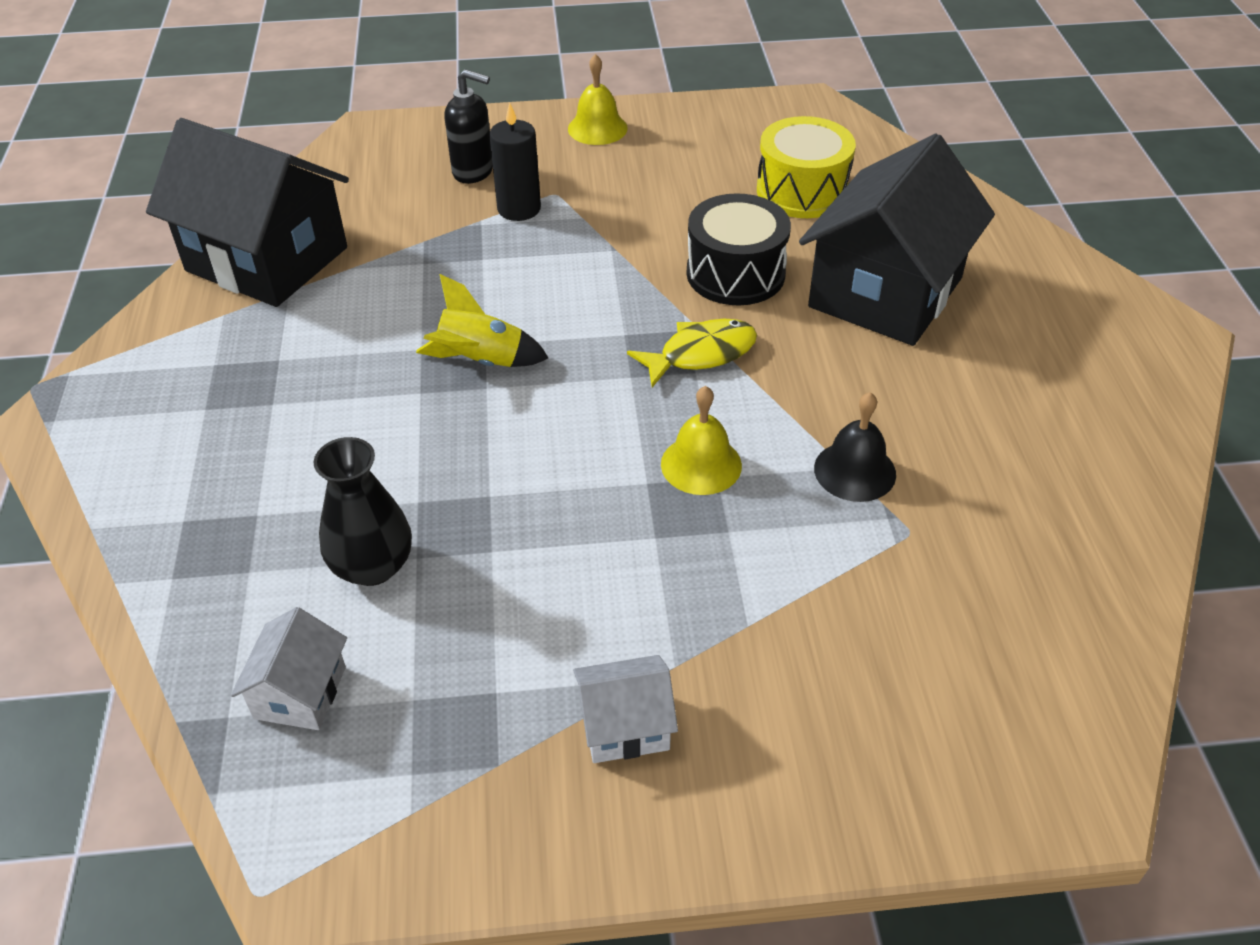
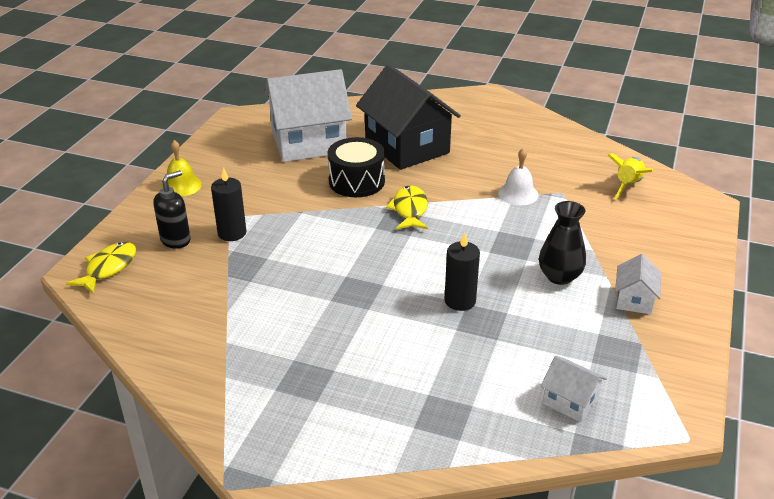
camera: 65 degrees left, 10 degrees down
(267, 259) = (183, 345): black house -> none
(372, 566) = (494, 356): black vase -> black vase (559, 276)
(386, 147) = (108, 268): none -> yellow fish
(481, 361) = (359, 281): yellow rocket -> yellow rocket (628, 185)
(492, 485) = (460, 301): none -> black candle
(701, 464) = (487, 233): yellow bell -> none
(802, 191) = (308, 143): yellow drum -> white house
(855, 471) = (518, 194): black bell -> white bell

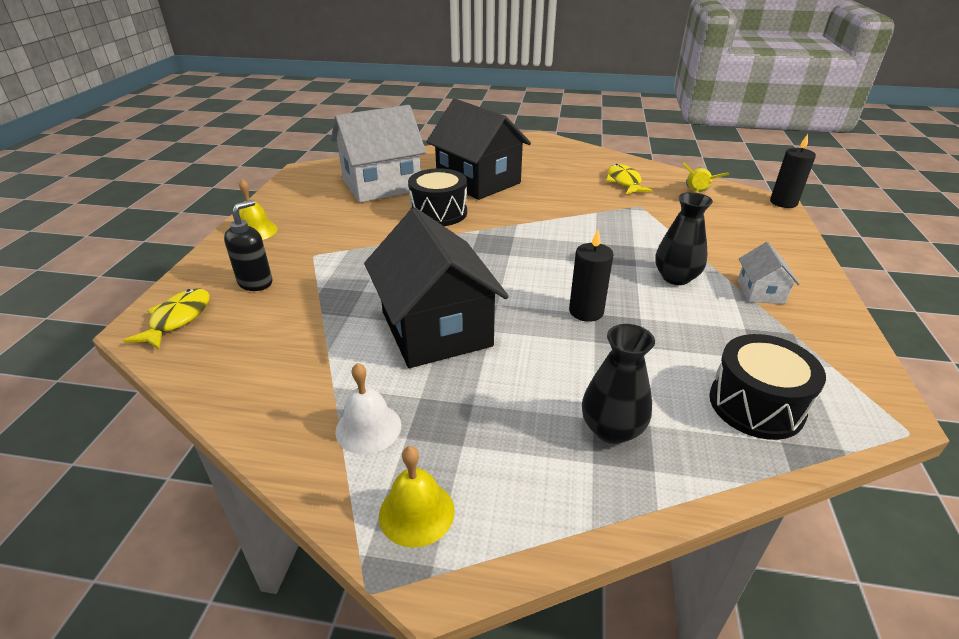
camera: 10 degrees left, 0 degrees up
(232, 233) = (318, 270): black candle -> black candle (783, 202)
(270, 444) = (416, 512): none -> yellow bell
(322, 302) = (436, 329): none -> black house
(409, 210) = (500, 232): yellow fish -> yellow fish (624, 182)
(439, 404) = (612, 429): none -> black vase
(518, 194) = (599, 210): white bell -> white bell (368, 428)
(570, 401) = (756, 405): white house -> black drum

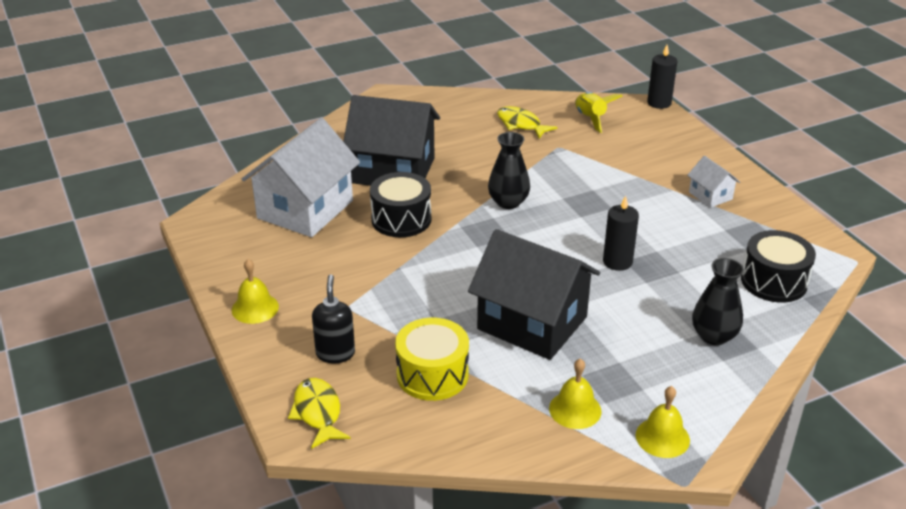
camera: 35 degrees left, 0 degrees up
(296, 332) = (432, 374): none -> yellow drum
(368, 428) = (575, 409): white bell -> yellow bell
(676, 277) = (648, 207): black vase -> black vase (508, 202)

